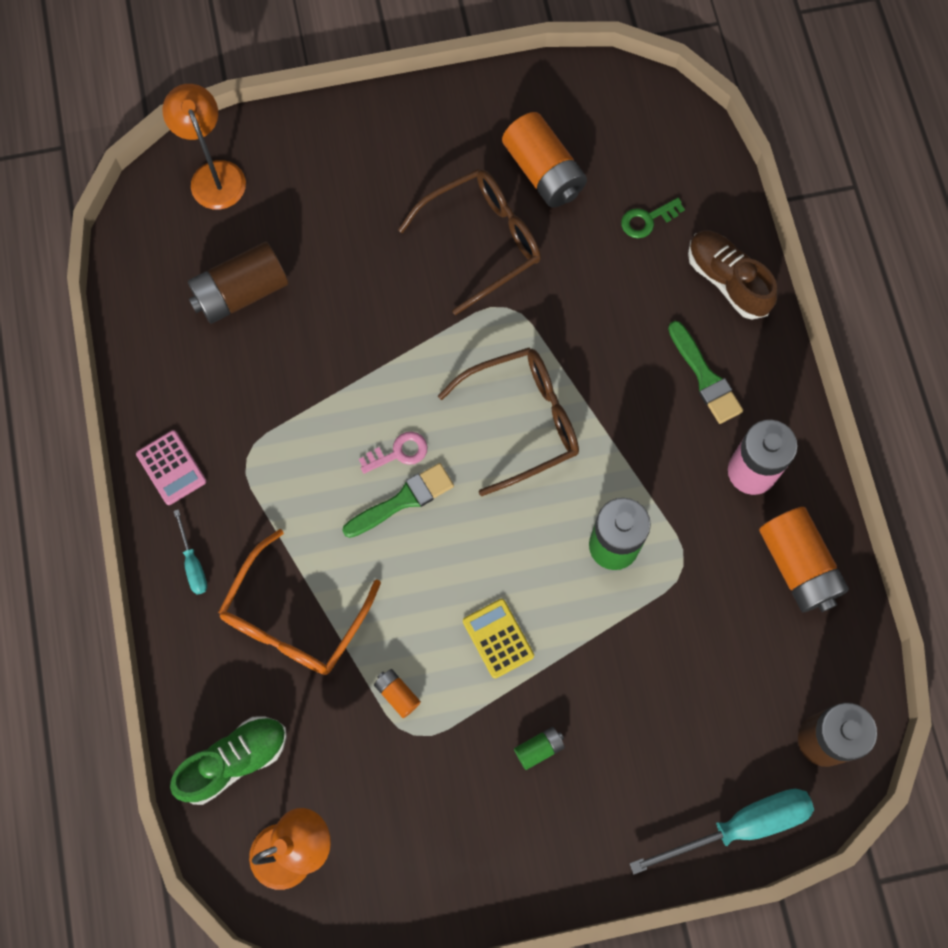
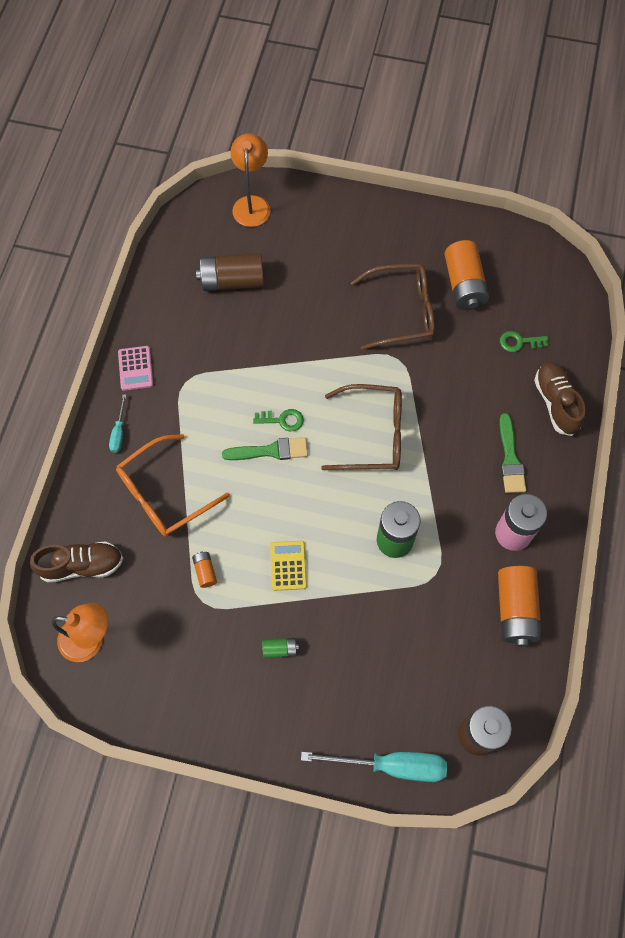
camera: 25 degrees right, 5 degrees down
(234, 761) = (82, 565): green shoe -> brown shoe
(399, 452) = (282, 420): pink key -> green key

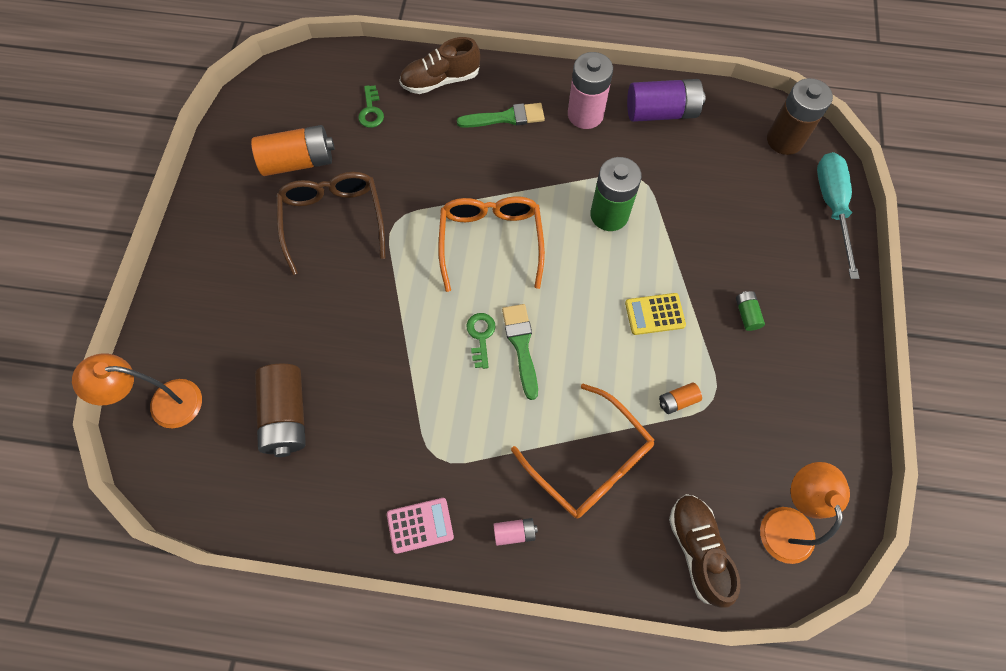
camera: 95 degrees left, 0 degrees up
(119, 432) = (514, 532): turquoise screwdriver -> pink battery
(372, 435) = (491, 242): brown glasses -> orange glasses
(515, 610) = (661, 112): orange battery -> purple battery

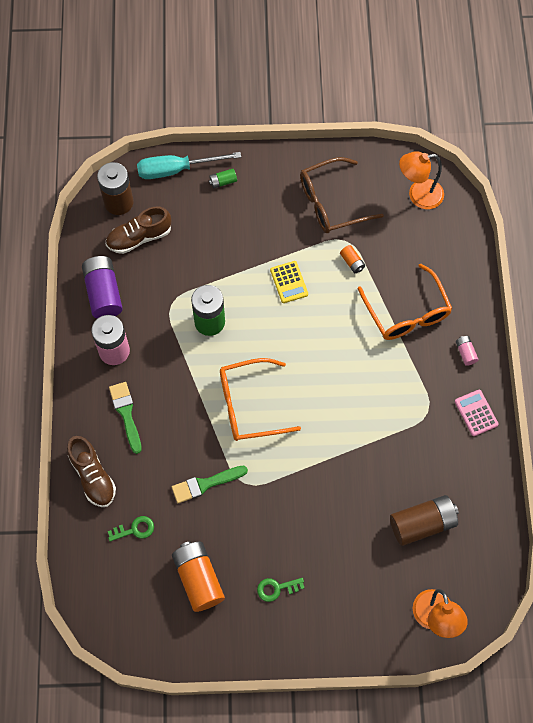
camera: 100 degrees left, 0 degrees up
(333, 220) = (252, 533): brown glasses -> brown glasses (332, 203)
(481, 336) = (331, 398): green key -> green key (276, 588)
(521, 345) = (332, 369): green brush -> green brush (205, 484)
(590, 461) = (407, 312): orange glasses -> orange glasses turned 120 degrees clockwise
(697, 549) = (448, 243): brown shoe -> brown shoe (139, 237)
(746, 314) = (277, 223): green battery -> green battery (223, 182)

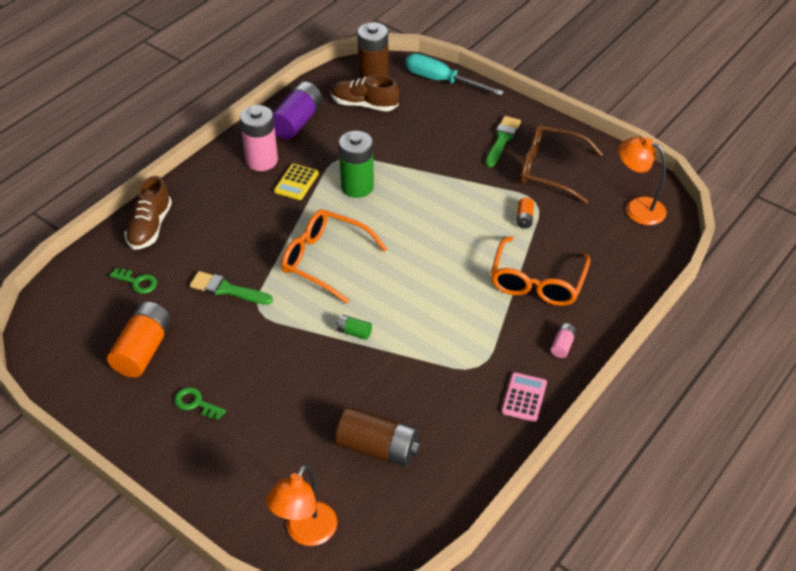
camera: 40 degrees right, 20 degrees down
(126, 414) = (222, 204): green brush -> green brush (502, 140)
(223, 182) = (471, 107): green battery -> green battery (354, 332)
(289, 282) = (453, 200): yellow calculator -> yellow calculator (296, 182)

